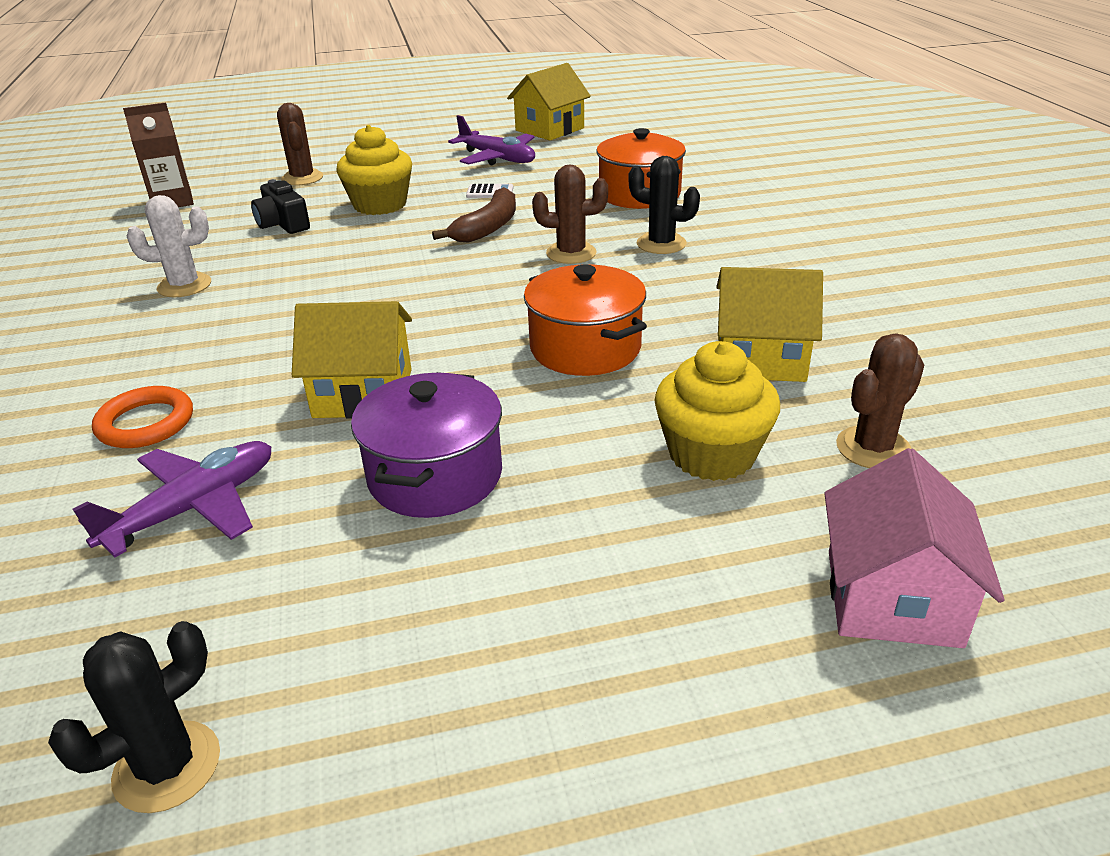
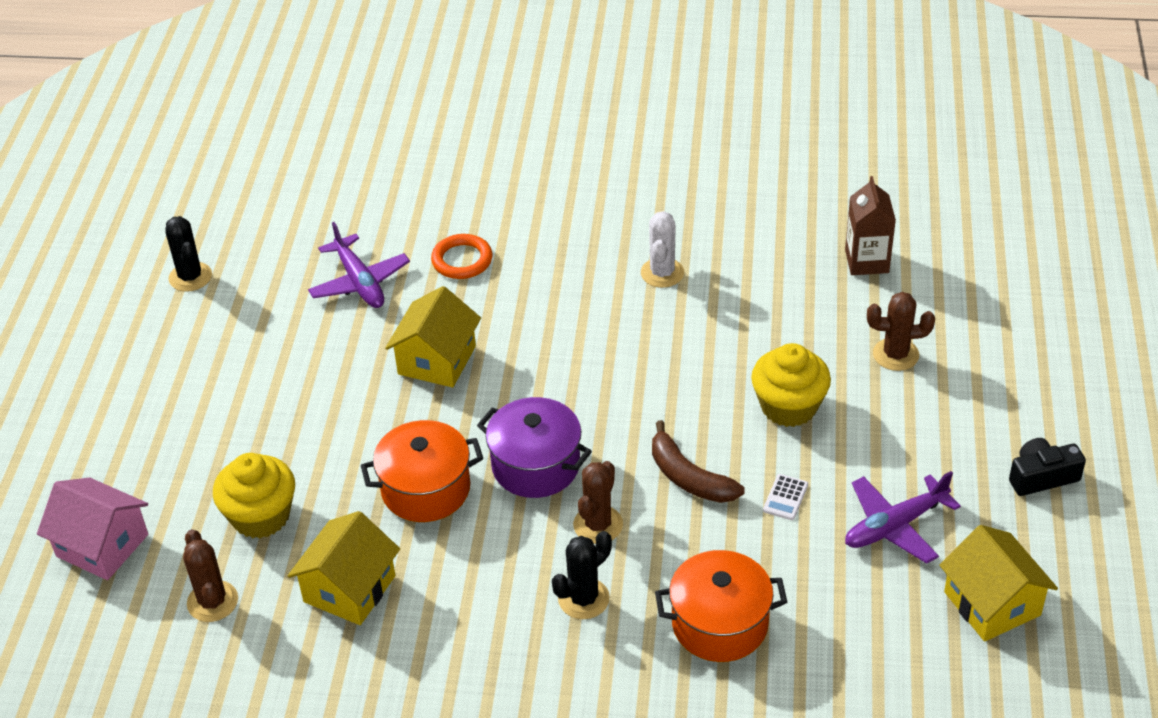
camera: 110 degrees right, 10 degrees up
(283, 223) = (770, 334): black camera -> black camera (1041, 477)
(435, 476) = (324, 382): purple pot -> purple pot (536, 465)

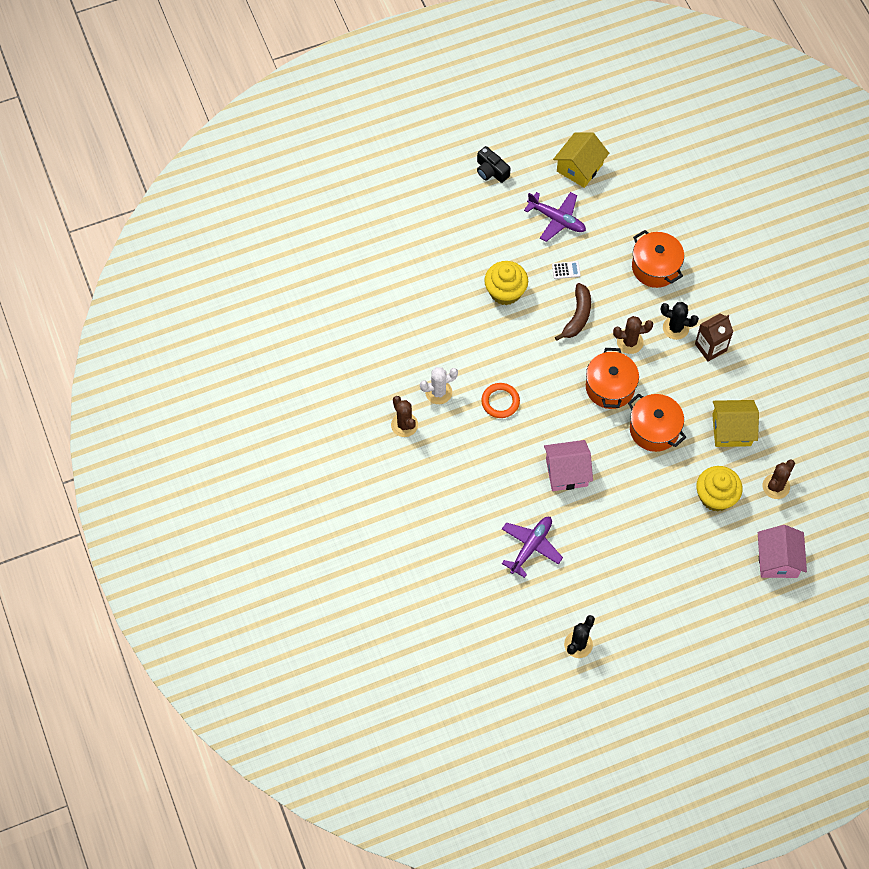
camera: 120 degrees left, 20 degrees up
(437, 360) = (566, 472): yellow house -> pink house
(462, 260) = (484, 501): orange ring -> orange ring (500, 402)
(536, 465) = (610, 387): purple pot -> orange pot
(866, 261) = (375, 296): brown carton -> brown carton (710, 347)
(895, 355) = (441, 258): brown cactus -> brown cactus (404, 425)

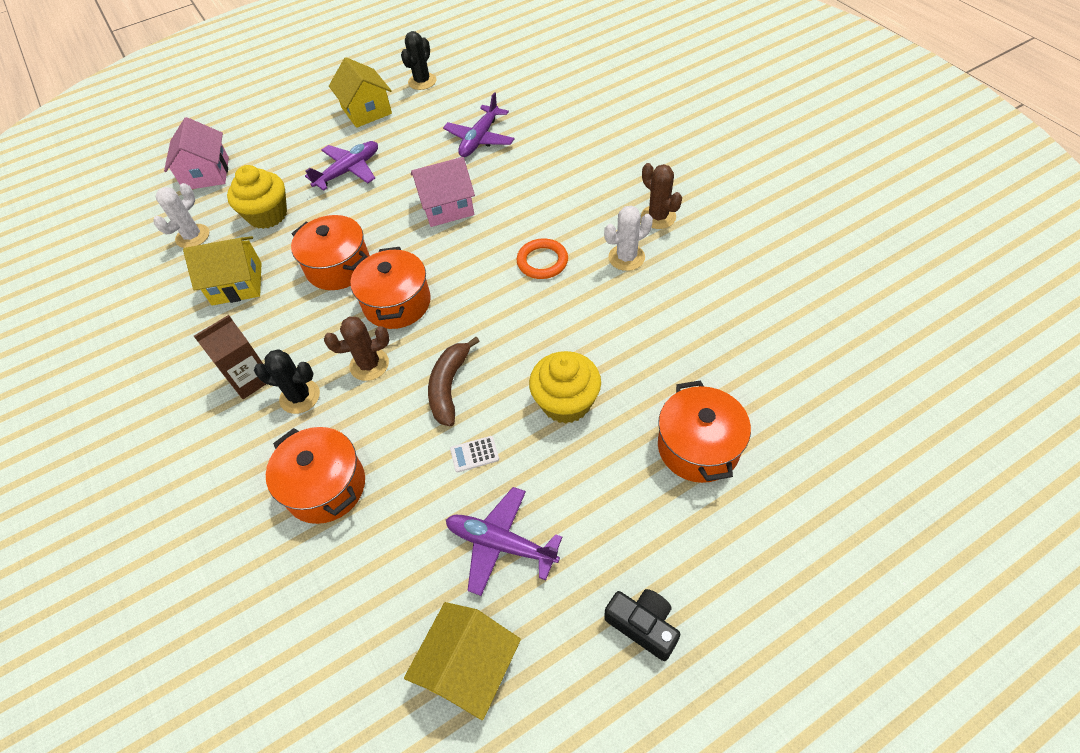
camera: 175 degrees right, 10 degrees down
(434, 250) = (698, 447): none -> orange pot
(634, 612) = (366, 111): none -> yellow house
(649, 533) = (349, 171): none -> purple plane
(776, 486) = (192, 236): brown cactus -> white cactus

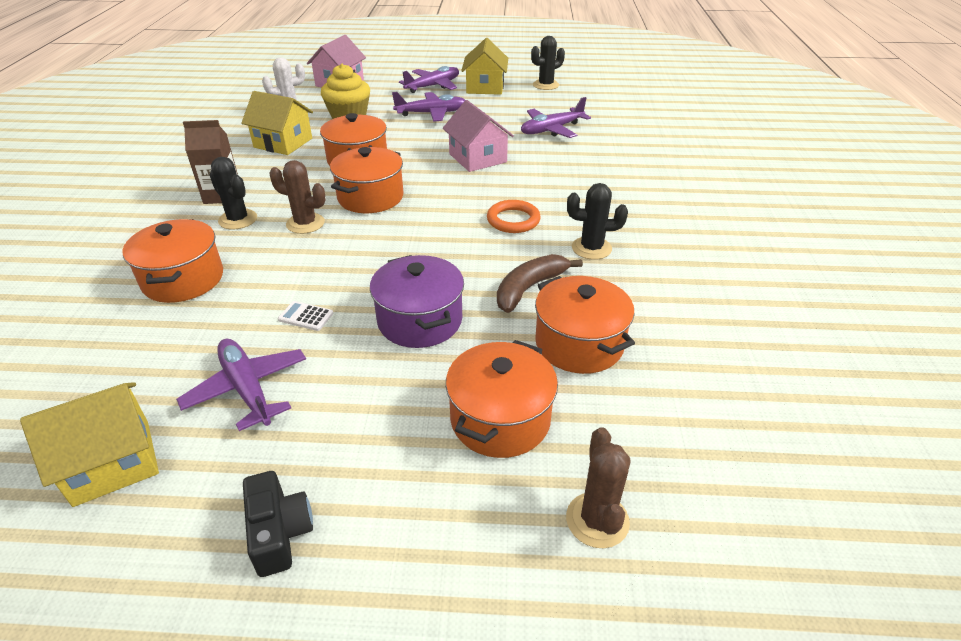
camera: 30 degrees right, 15 degrees down
(312, 133) = (433, 86): none -> purple plane
(447, 206) = (477, 158): pink house -> pink house turned 45 degrees clockwise
(449, 386) = (343, 264): brown banana -> brown banana (529, 288)
(566, 402) = (420, 320): yellow cupcake -> purple pot
(626, 257) = (591, 248): white cactus -> black cactus
(658, 217) = (654, 233): brown cactus -> brown cactus (597, 520)
(693, 352) = (579, 344): none -> orange pot

